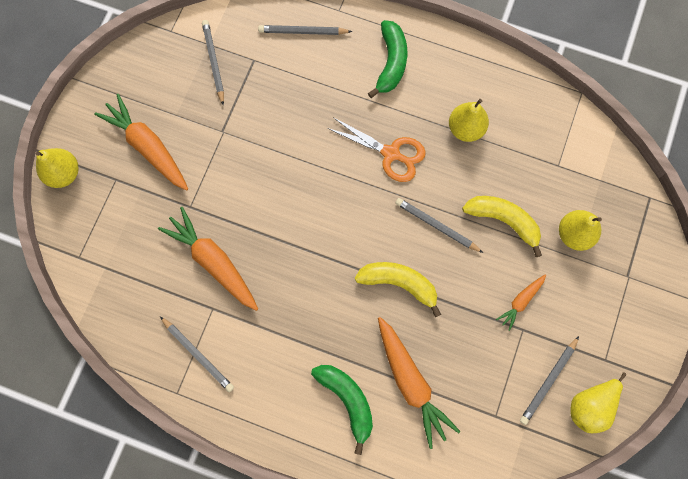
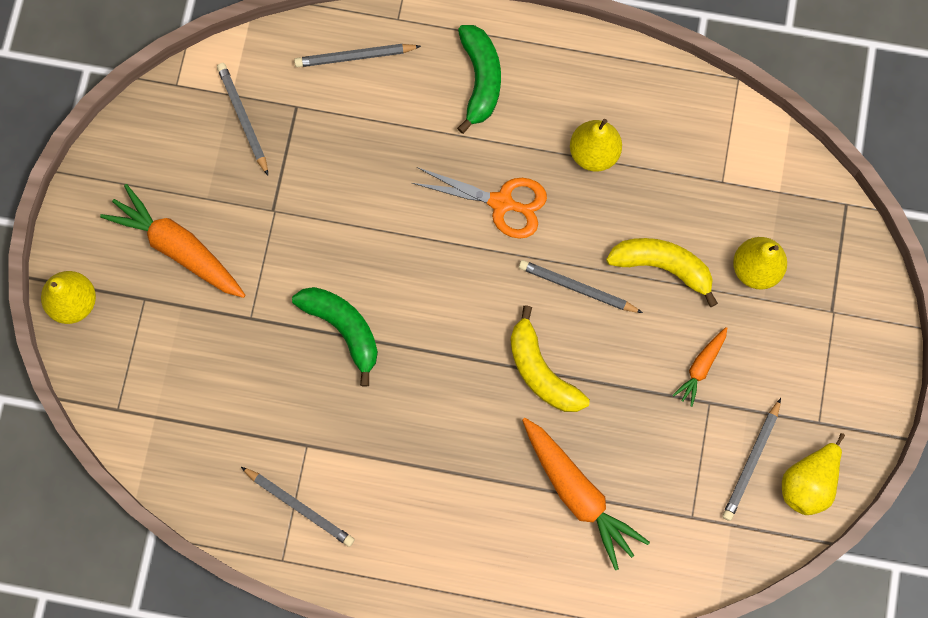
camera: 10 degrees left, 0 degrees up
(213, 261) = (295, 384): orange carrot -> none
(347, 400) = (501, 531): green banana -> green banana (343, 329)
(399, 283) = (541, 371): yellow banana -> yellow banana turned 135 degrees counterclockwise

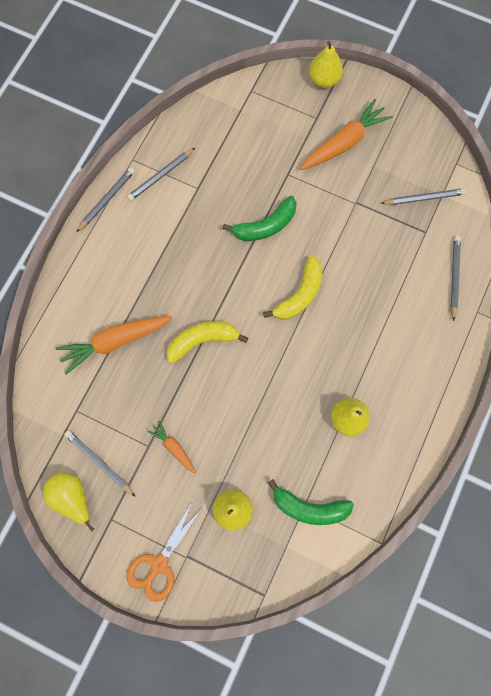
camera: 105 degrees right, 0 degrees up
(480, 80) = (420, 355): green banana -> green banana (309, 507)
(501, 203) = (326, 346): orange scissors -> orange scissors (159, 564)
(577, 288) = (253, 379): grey pencil -> grey pencil (107, 200)
(662, 267) = (252, 443): yellow banana -> yellow banana (299, 294)

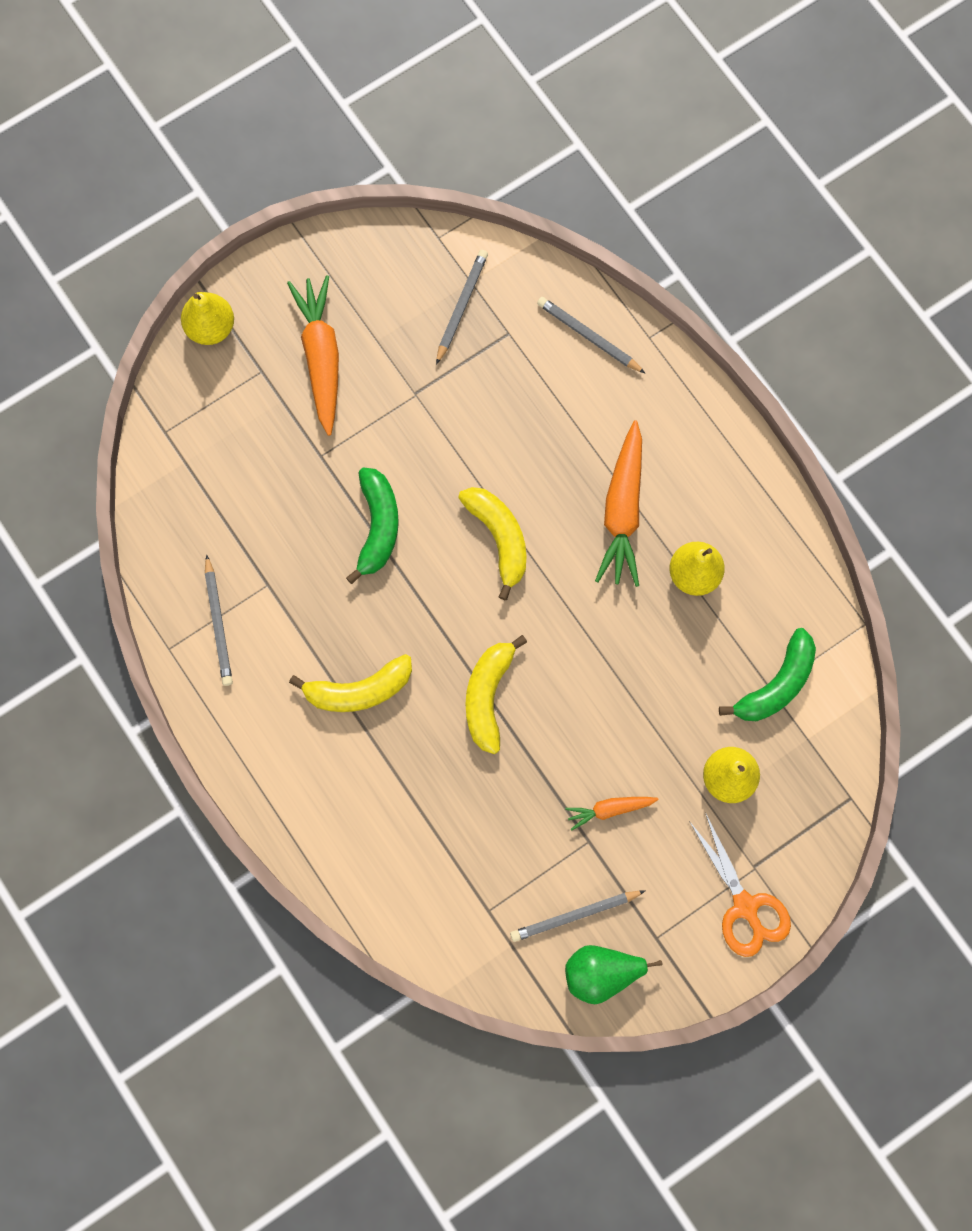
camera: 60 degrees left, 0 degrees up
(72, 497) = (601, 973): yellow pear -> green pear
(107, 200) = (209, 715): grey pencil -> none
(115, 342) = (423, 811): orange carrot -> orange carrot (622, 511)
(165, 268) = (359, 690): none -> yellow banana

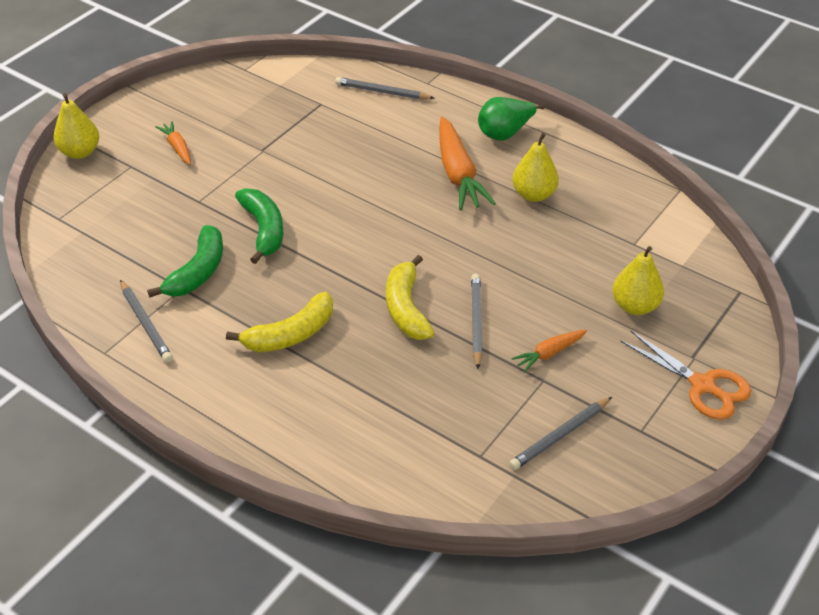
camera: 20 degrees left, 30 degrees down
(321, 357) = (177, 147): orange carrot -> orange carrot, size x0.52
(461, 306) = (278, 98): grey pencil -> grey pencil (476, 321)
(499, 538) = (368, 212): yellow banana -> none
(601, 973) = (607, 471): green pear -> green pear (505, 133)
(776, 684) = (636, 240): green banana -> green banana (198, 272)

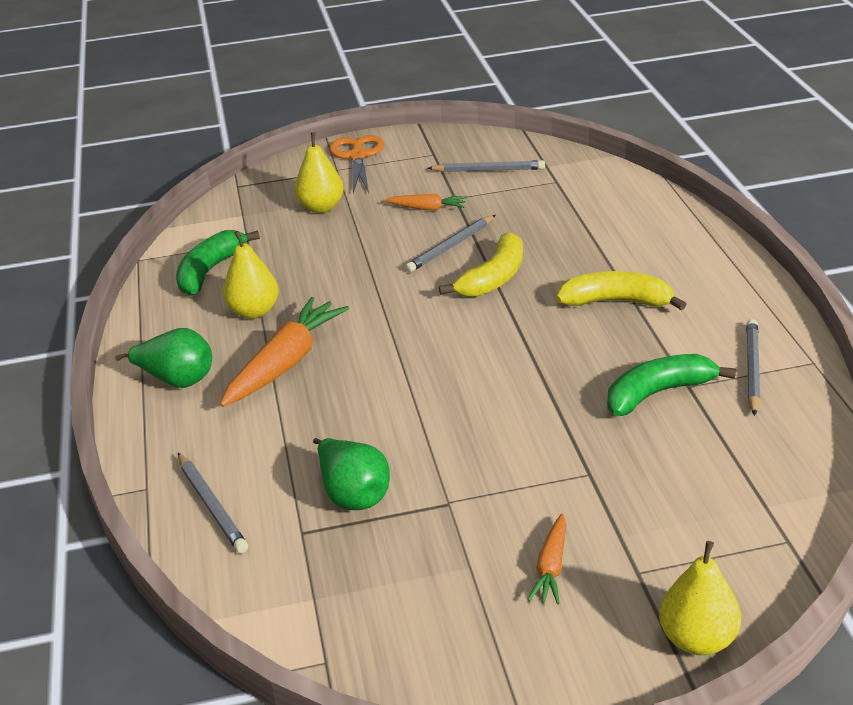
camera: 135 degrees left, 10 degrees down
(263, 230) = (547, 403): green banana -> green banana (210, 271)
(317, 129) = (353, 495): none -> green pear

